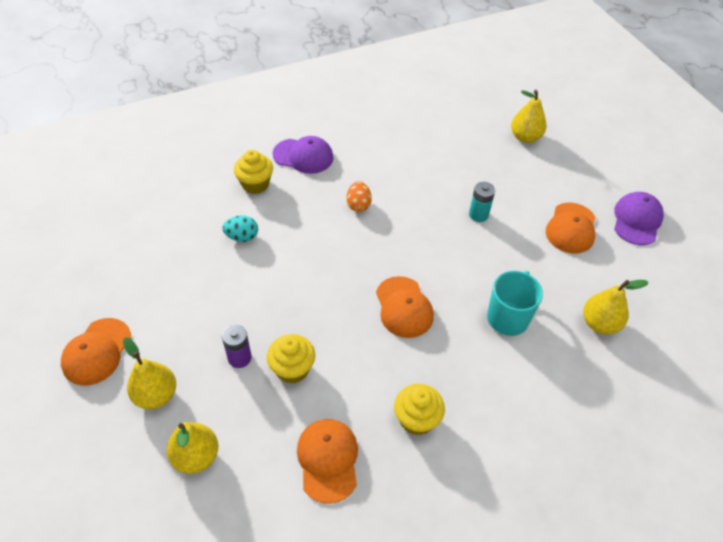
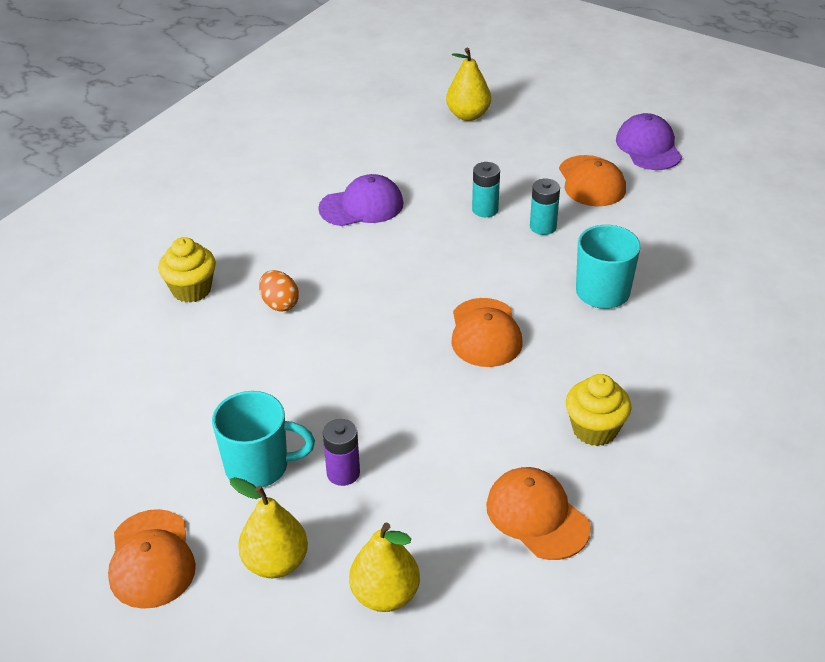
camera: 30 degrees left, 10 degrees down
(198, 325) = (259, 466): none -> turquoise mug
(242, 237) = (227, 351): turquoise egg -> none
(292, 369) = (416, 452): yellow cupcake -> none
(303, 156) = (225, 235): purple cap -> purple cap (362, 206)
(358, 205) = (341, 257): orange egg -> orange egg (280, 304)
(404, 307) = (485, 333): orange cap -> orange cap turned 45 degrees clockwise
(507, 247) = (543, 227): none -> turquoise battery
(599, 323) = (694, 255): yellow pear -> none

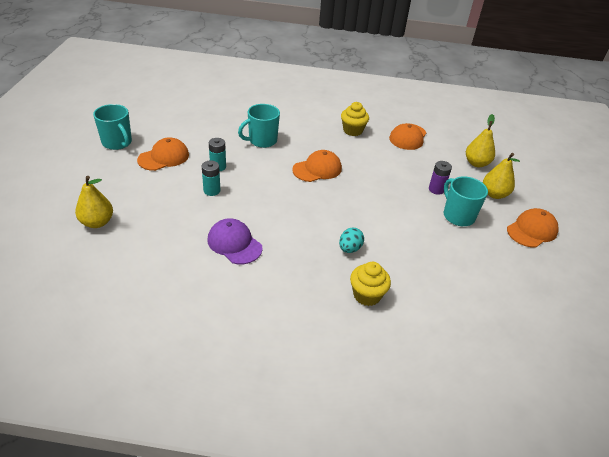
camera: 120 degrees left, 0 degrees up
(280, 304) = (349, 249): orange egg -> turquoise egg
(648, 147) = (117, 143): purple cap -> turquoise mug

